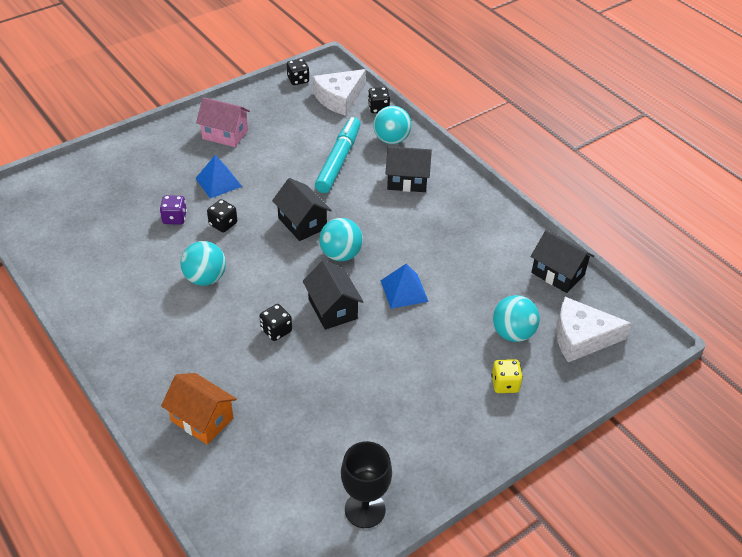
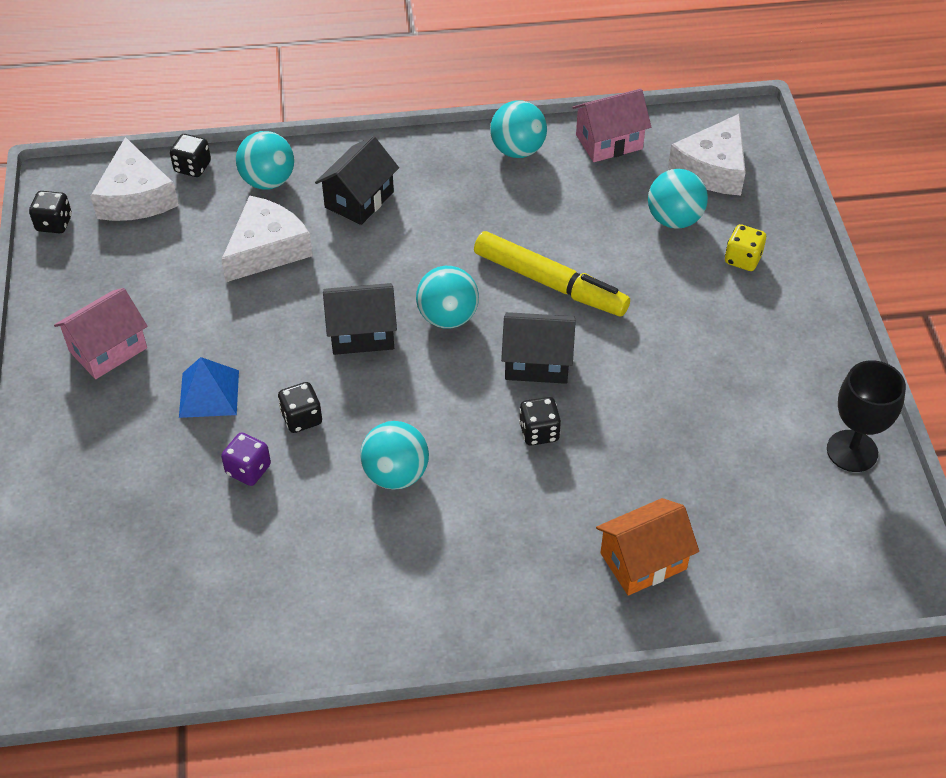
camera: 60 degrees left, 5 degrees up
(339, 160) = (267, 249): turquoise marker -> white cheese
(404, 291) = (550, 283): blue pyramid -> yellow marker
(509, 233) = (517, 150): none -> turquoise ball
(558, 274) = (609, 142): black house -> pink house

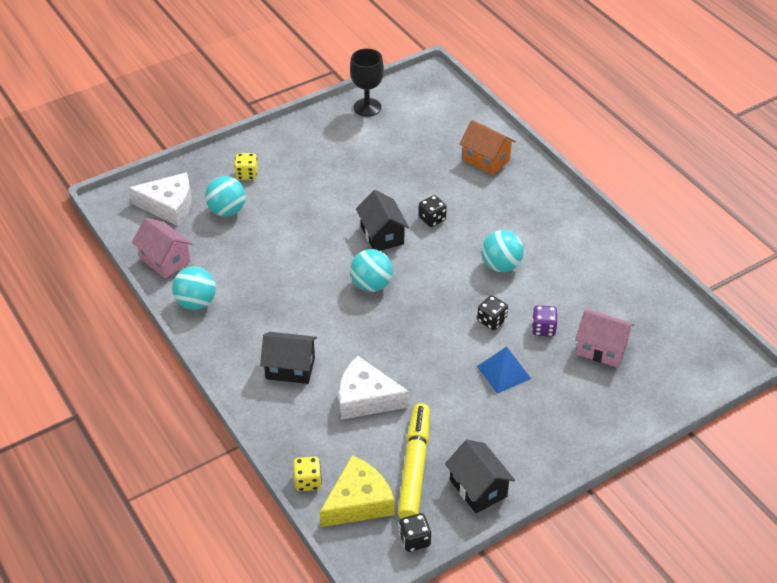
camera: 115 degrees left, 5 degrees down
(108, 349) = (505, 442): pink house -> pink house (601, 349)
(136, 197) = (358, 502): white cheese -> yellow cheese
(192, 167) = (307, 481): black dice -> yellow dice
(268, 181) = (299, 427): turquoise ball -> none
(362, 333) = (409, 319): black house -> black house (478, 488)
(550, 283) = (315, 249): yellow marker -> yellow marker (414, 467)

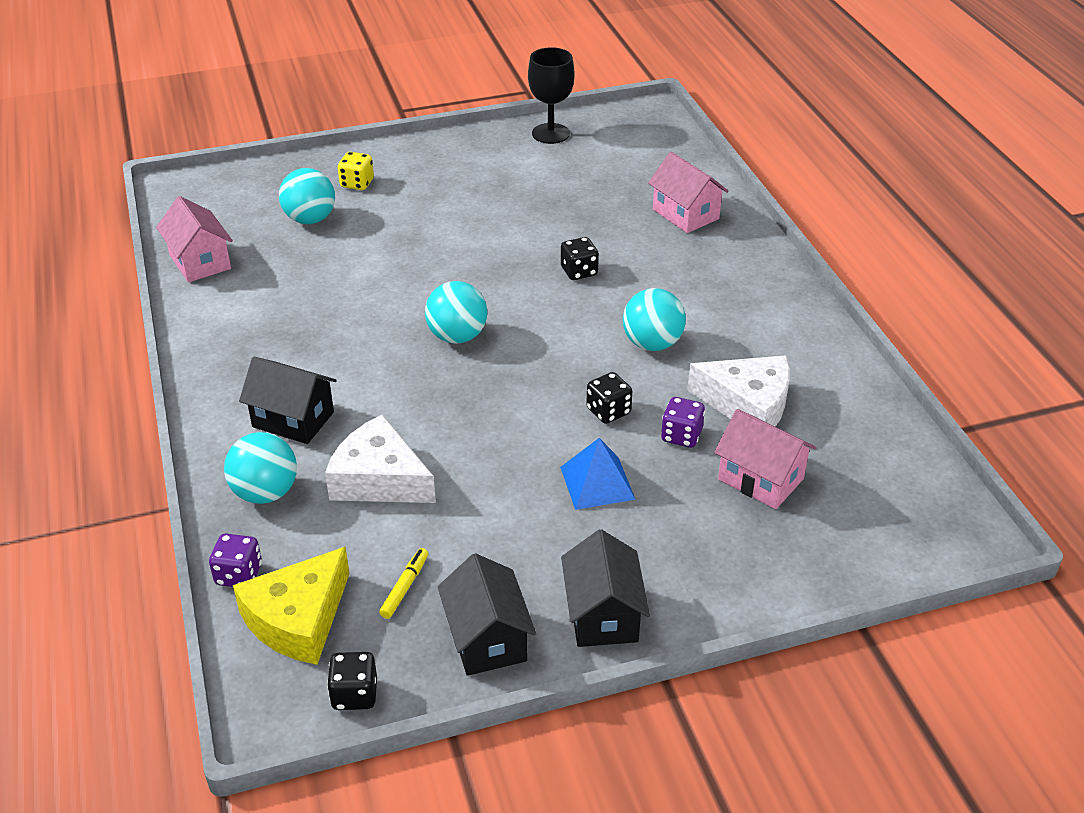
camera: 15 degrees right, 5 degrees down
(168, 206) = (239, 202): white cheese -> white cheese (748, 404)
(196, 302) = (211, 317): turquoise ball -> turquoise ball (265, 492)
(307, 481) = (239, 575): yellow dice -> purple dice
(358, 502) = (298, 619): yellow cheese -> yellow cheese turned 150 degrees clockwise
(382, 235) = (501, 279): black house -> black house (602, 615)
(414, 467) = (405, 587): yellow marker -> yellow marker, size x0.42
(486, 159) = (685, 214): orange house -> pink house

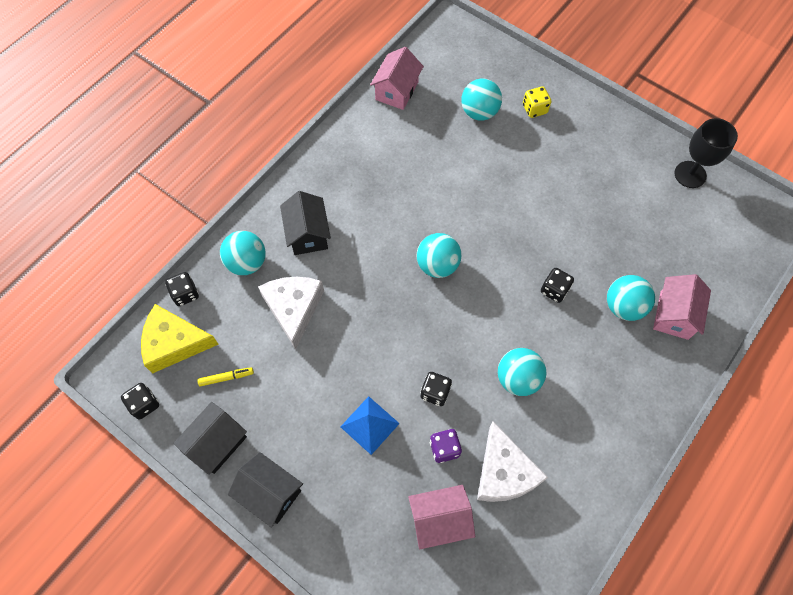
camera: 55 degrees right, 25 degrees up
(239, 575) = (185, 294): purple dice -> black dice
(602, 615) = (270, 493): black house -> black house turned 75 degrees clockwise
(644, 238) = (623, 306): none -> turquoise ball
(760, 479) = (439, 519): pink house -> pink house turned 75 degrees clockwise

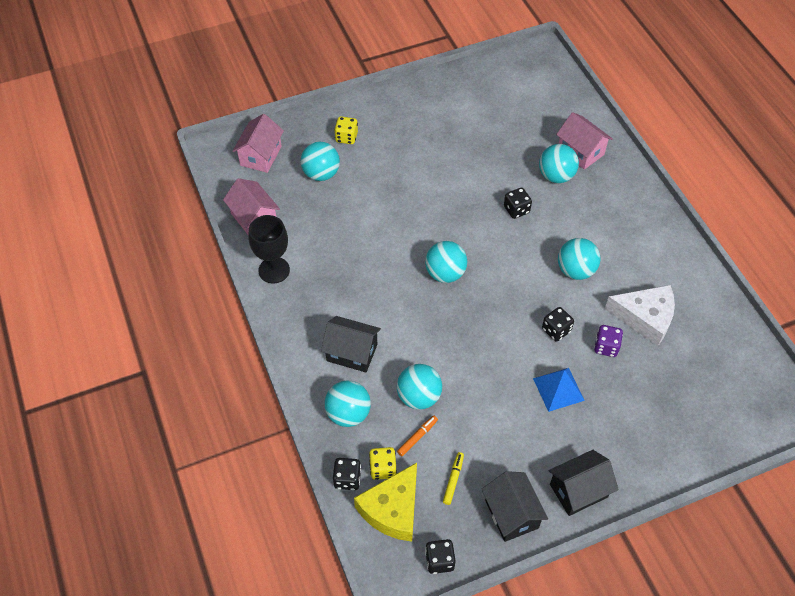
camera: 60 degrees left, 10 degrees down
(208, 316) = (383, 468): none -> yellow dice
(253, 328) = (417, 437): none -> orange marker
(294, 309) = (419, 397): white cheese -> turquoise ball
(439, 519) = (661, 378): pink house -> pink house (261, 156)
(690, 174) = (474, 79): black goblet -> black goblet (274, 270)

